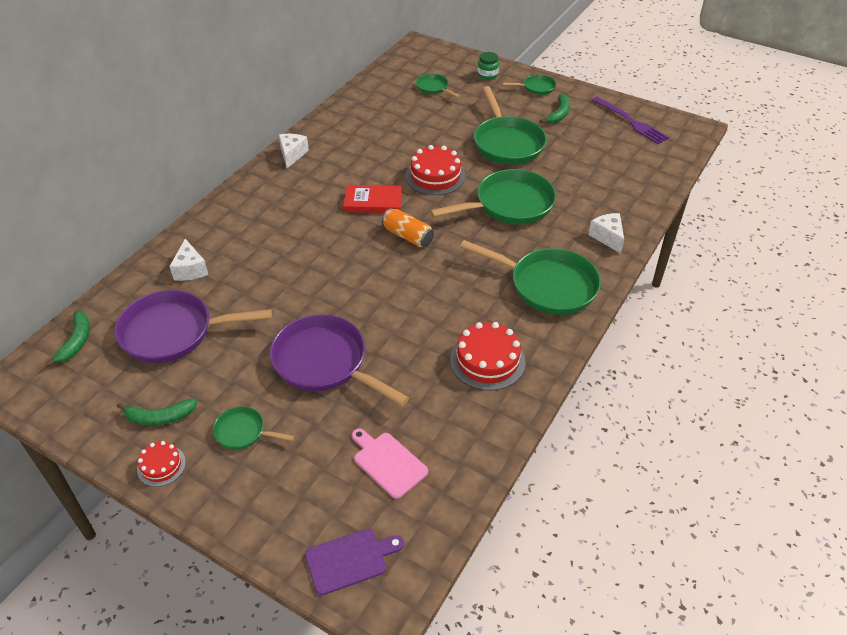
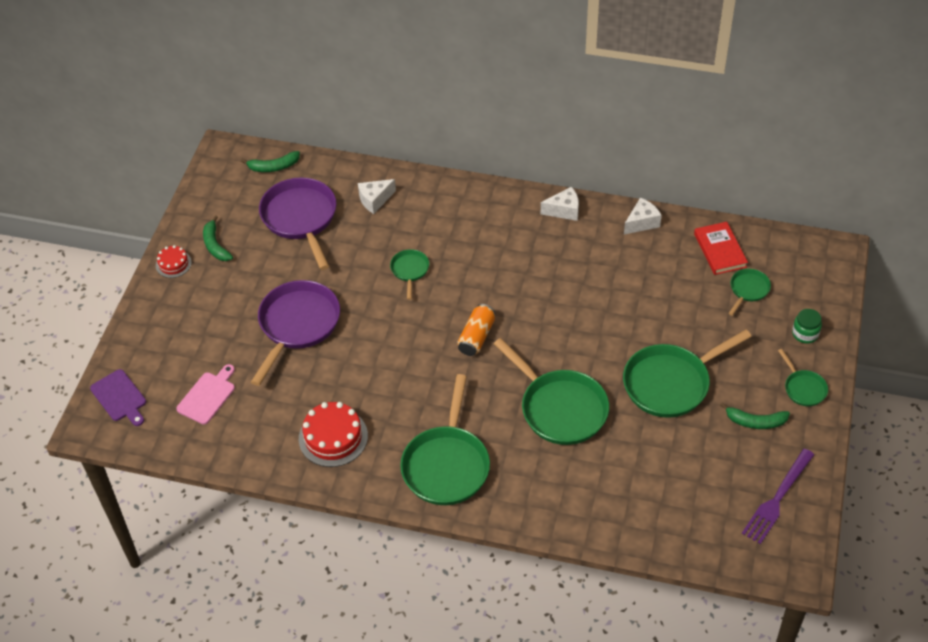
camera: 75 degrees right, 5 degrees up
(243, 432) = (214, 298): green pan -> green pan (410, 270)
(373, 202) = (517, 295): red book -> red book (720, 250)
(435, 176) = (580, 334): red cake -> none
(607, 237) = (540, 505): white cheese -> white cheese (642, 223)

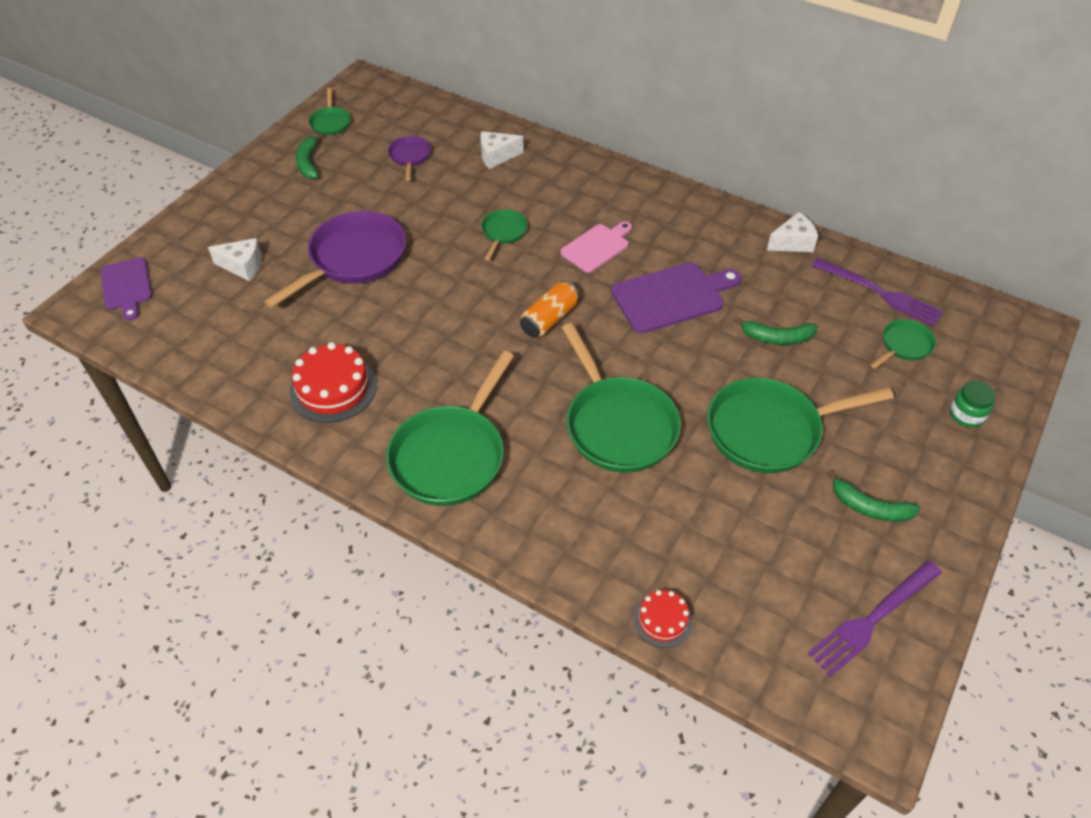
camera: 15 degrees right, 0 degrees up
(173, 264) = (256, 170): red cake -> red cake (662, 620)
(208, 396) = (219, 308): pink cutting board -> pink cutting board (597, 247)
(273, 167) = (406, 104): green banana -> green banana (777, 338)
(301, 218) = (410, 157): purple pan -> purple pan, size x0.49
(564, 211) = (704, 211): white cheese -> white cheese (243, 266)
(564, 293) = (672, 297): none -> purple cutting board
(720, 250) = (880, 293): red book -> purple fork
(803, 388) = (947, 482): green pan -> green pan (330, 122)

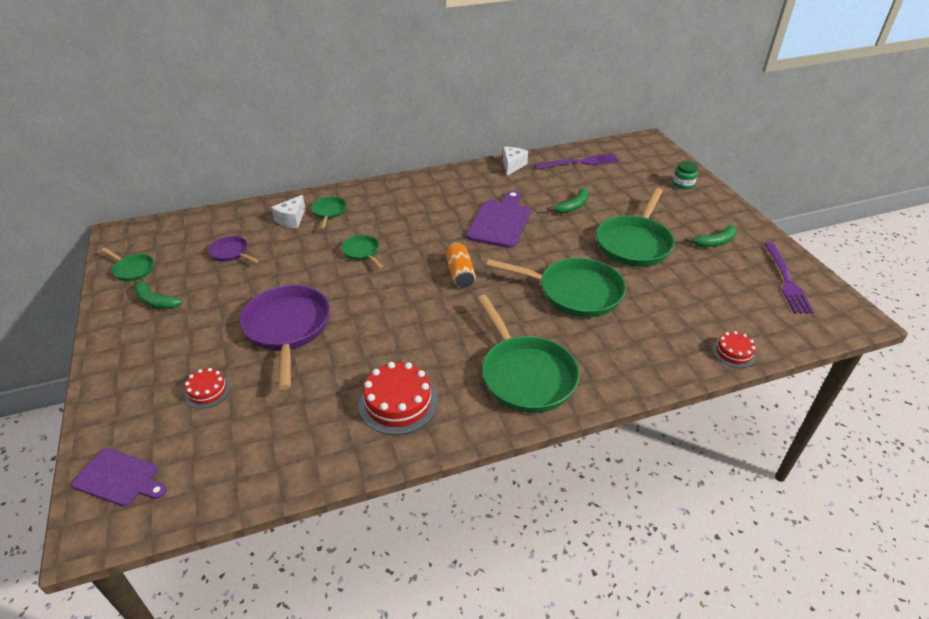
camera: 50 degrees left, 10 degrees down
(243, 266) = (207, 391): white cheese -> red cake
(597, 247) = (426, 225): pink cutting board -> none
(904, 345) = (621, 175): green pan -> green pan (329, 212)

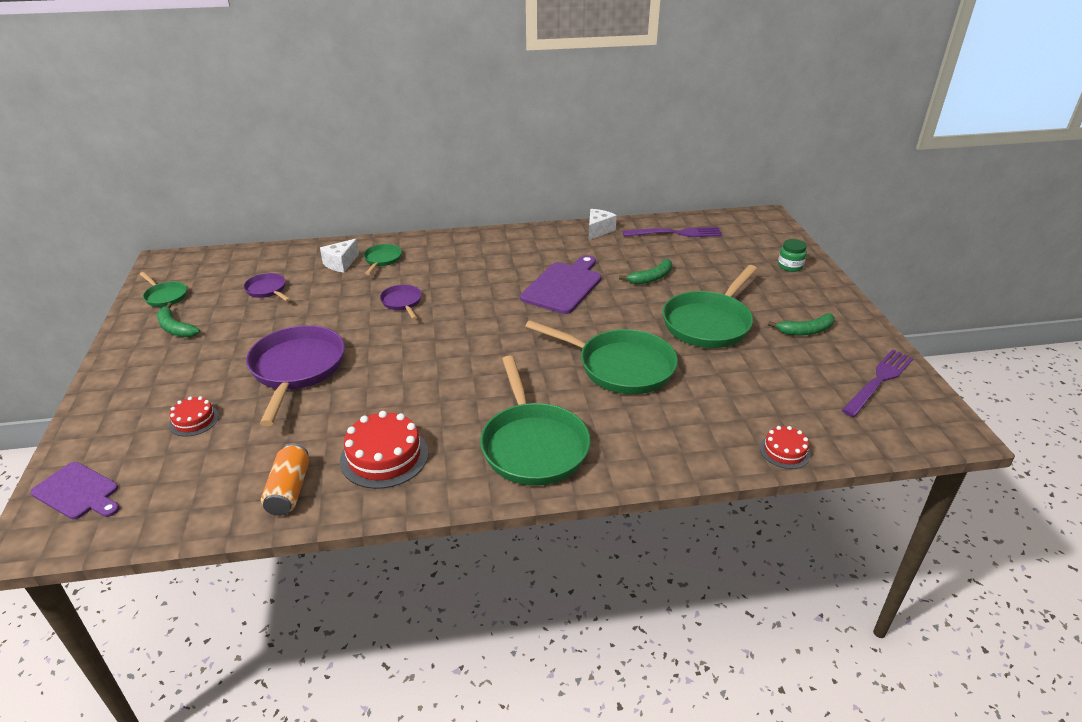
camera: 10 degrees right, 5 degrees down
(362, 252) = (402, 302): green pan -> purple pan
(460, 273) = (499, 334): orange can -> orange can (289, 490)
(786, 280) = (879, 381): purple fork -> purple fork turned 150 degrees counterclockwise

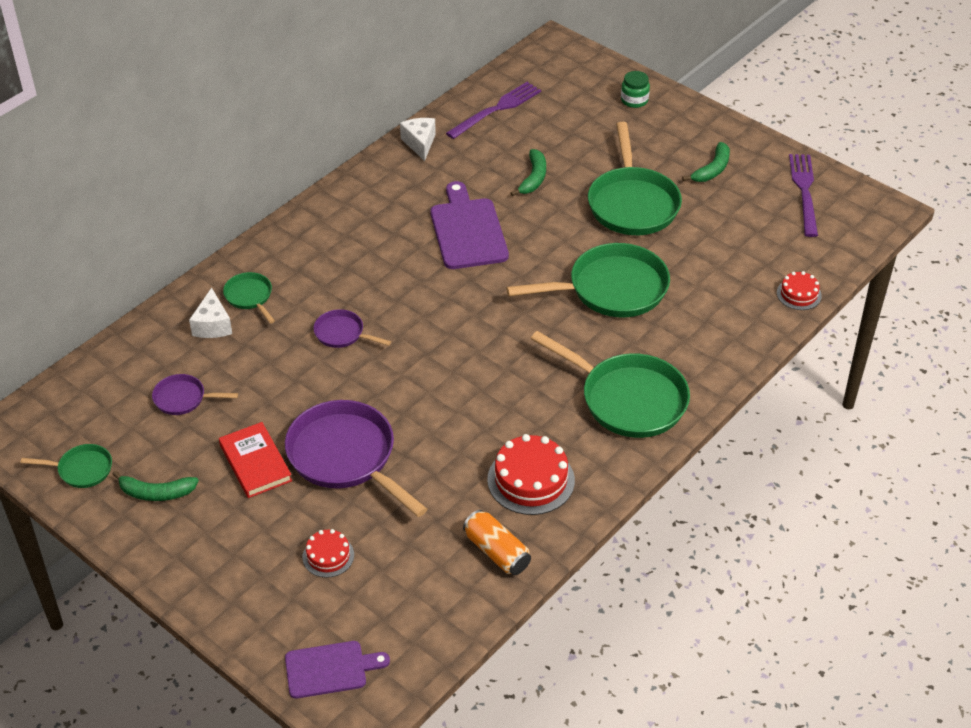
camera: 40 degrees left, 10 degrees up
(246, 343) = (255, 463): none -> red book

